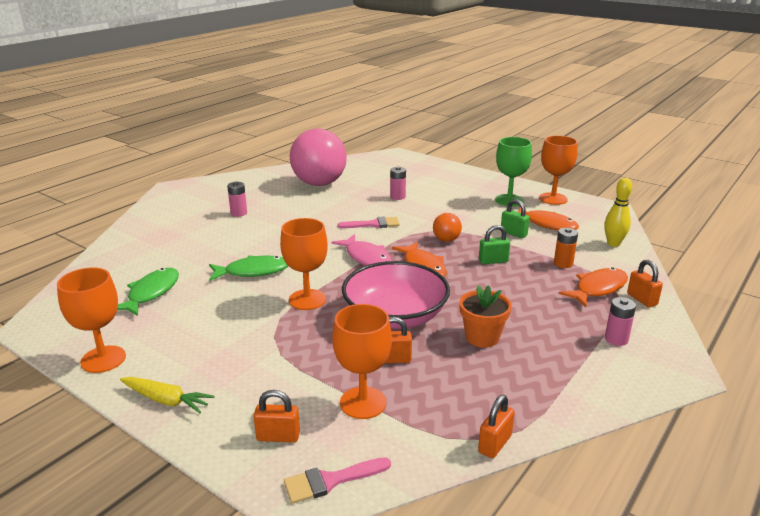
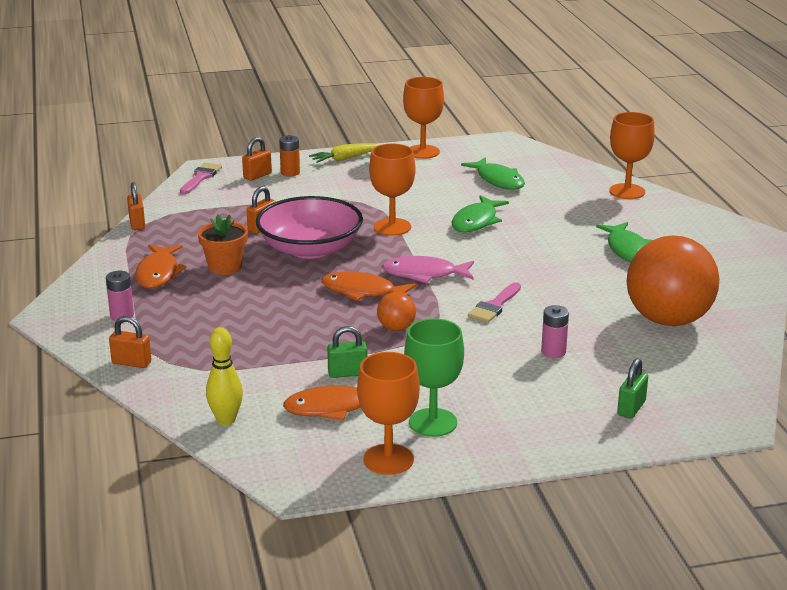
camera: 130 degrees right, 0 degrees up
(239, 213) = (628, 250): pink battery -> green fish
(319, 183) = (668, 320): pink ball -> orange ball
(363, 403) = (240, 204): orange goblet -> orange goblet (627, 191)
(493, 261) = (315, 330): green padlock -> green padlock (631, 408)
(563, 263) = (247, 363): orange battery -> orange battery (290, 172)
(598, 288) = (183, 353): orange fish -> orange fish (158, 273)

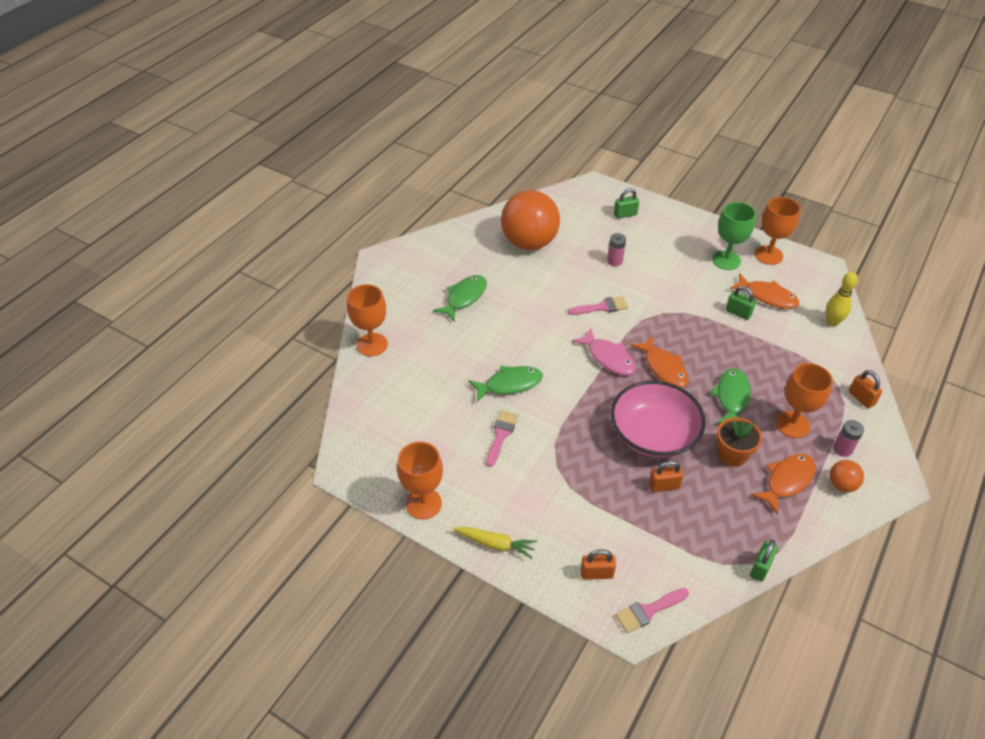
camera: 135 degrees left, 20 degrees up
(137, 224) = (760, 567): orange padlock -> green padlock
(290, 172) = (564, 556): orange battery -> none
(392, 227) = (571, 418): orange goblet -> orange goblet (792, 424)
(396, 328) = (676, 326): orange ball -> orange ball (841, 485)
(430, 197) = (501, 435): none -> pink brush
(498, 180) = (428, 419): green fish -> green fish (731, 397)

